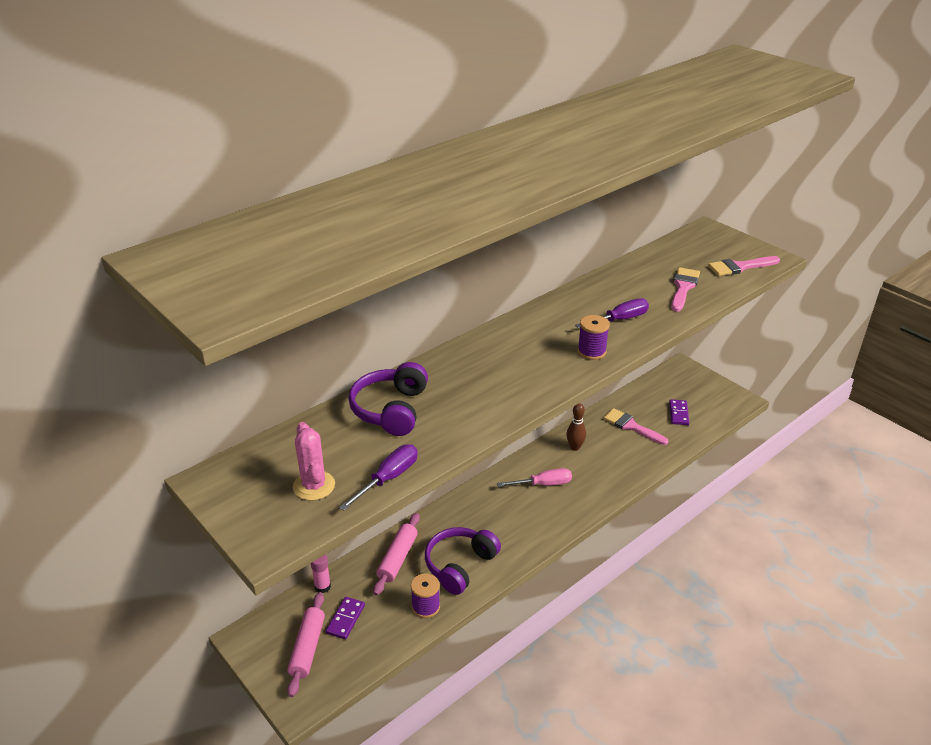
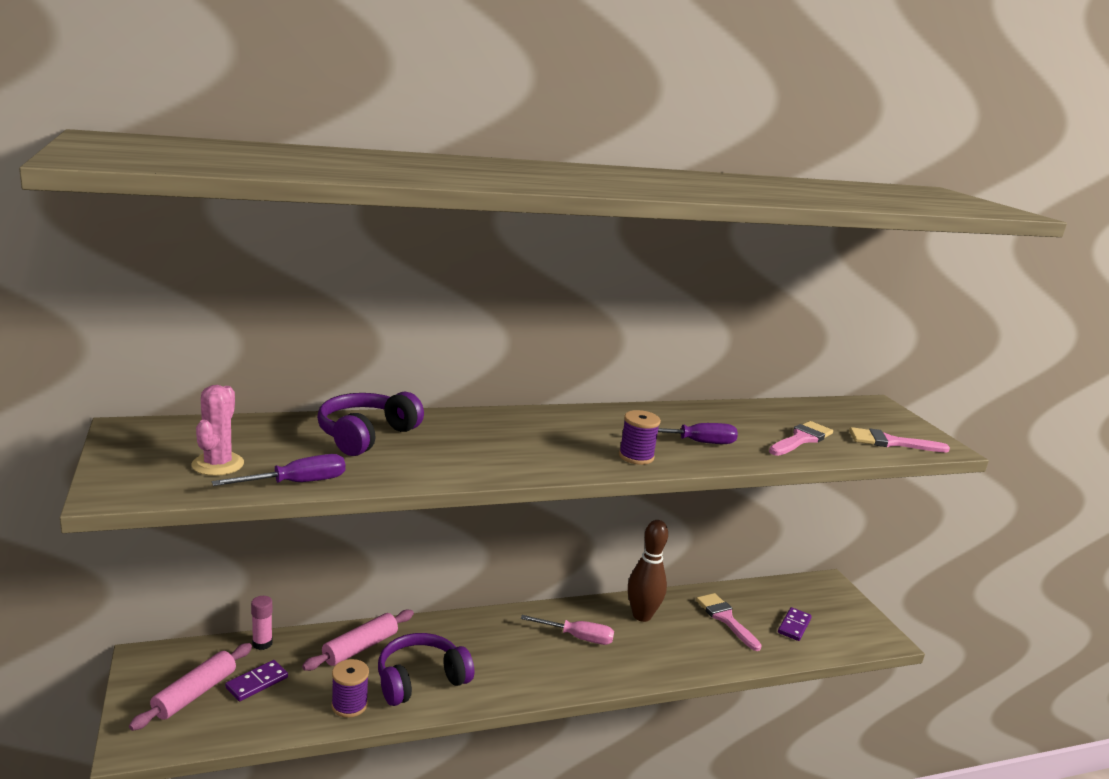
camera: 20 degrees right, 15 degrees down
(575, 447) = (642, 615): brown bowling pin -> brown bowling pin, size x1.57

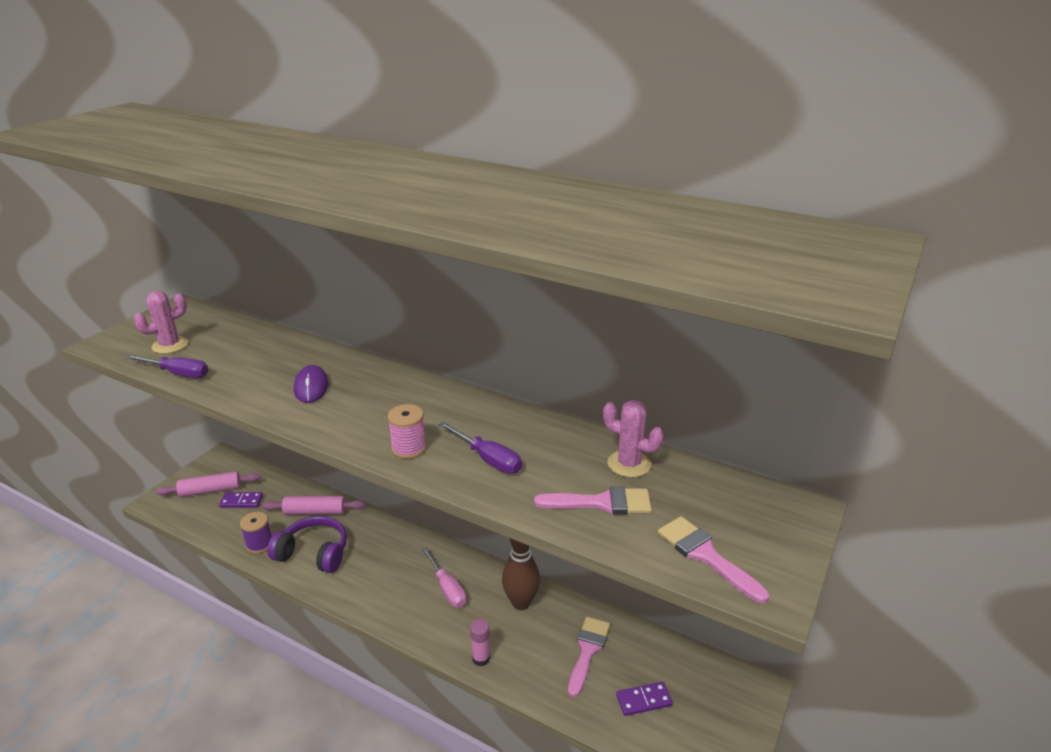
camera: 50 degrees right, 10 degrees up
(262, 643) = (276, 479): pink glue stick -> pink glue stick (481, 658)
(366, 435) = (275, 355): purple headphones -> none
(463, 446) = (311, 387): none -> purple mouse
(636, 456) = (409, 448): purple spool -> pink spool
(770, 414) = (629, 464): none -> pink cactus

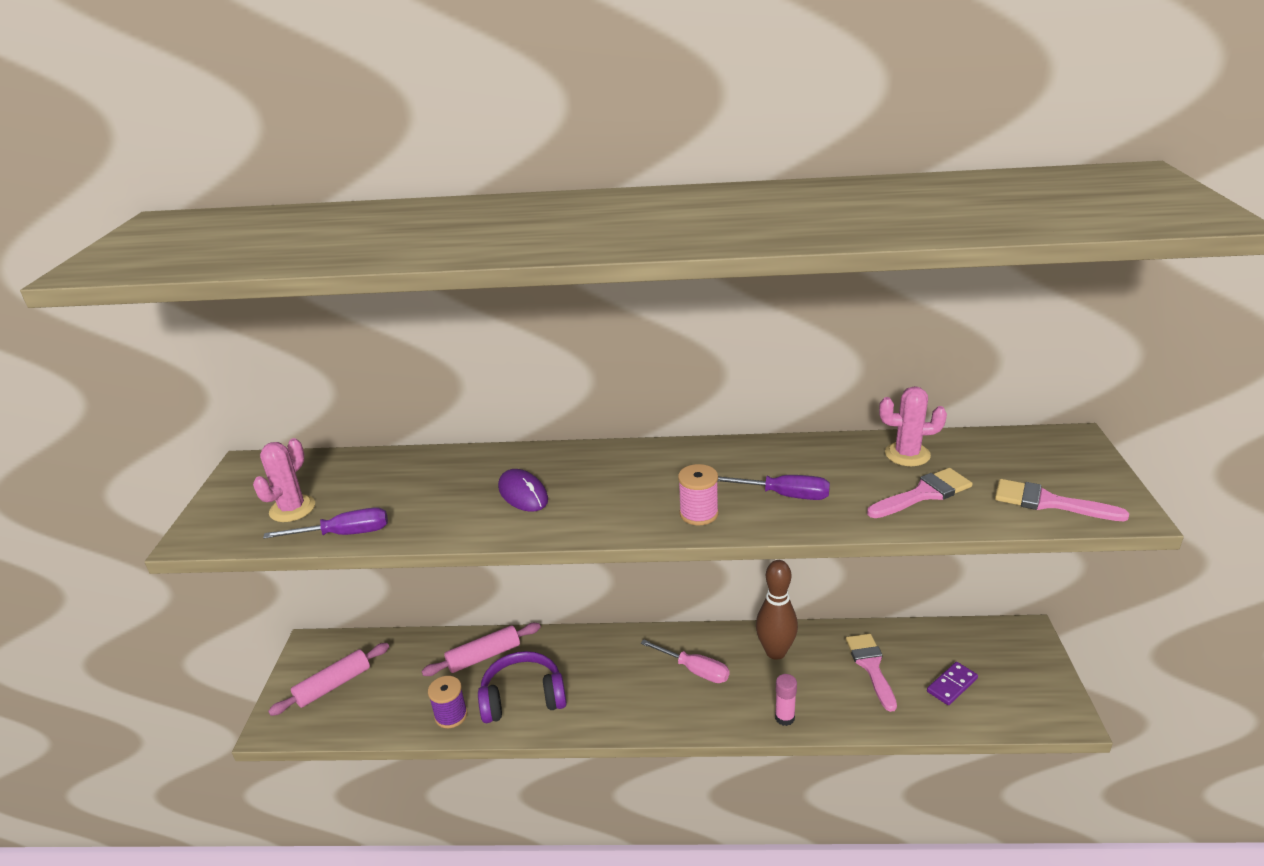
camera: 25 degrees left, 0 degrees up
(241, 501) = (385, 681): purple domino -> none

